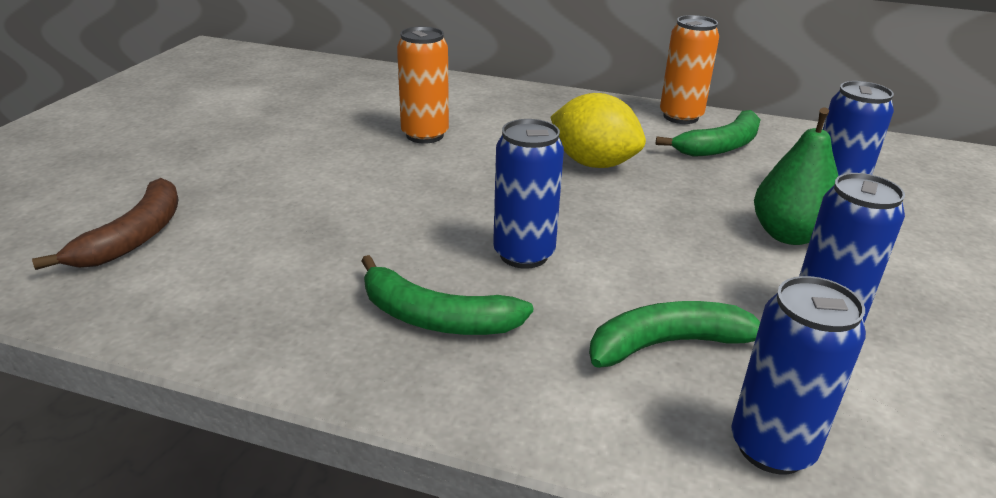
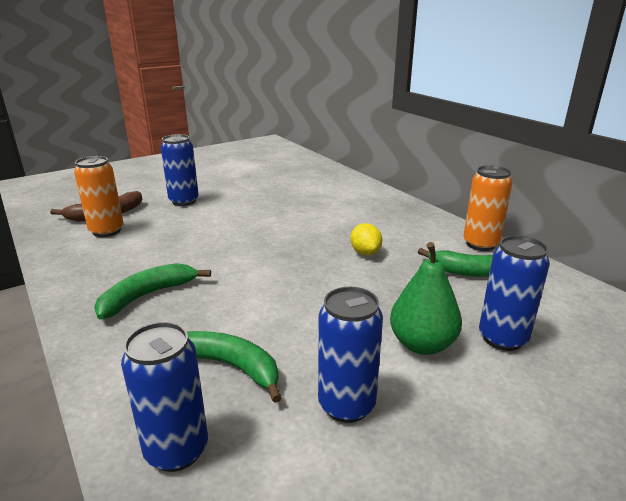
camera: 40 degrees right, 5 degrees down
(425, 135) = (296, 208): orange can -> orange can (107, 231)
(435, 317) = (147, 296): green banana -> green banana turned 75 degrees clockwise
(523, 254) = (238, 285): blue can -> blue can (184, 201)
(593, 163) = (365, 252): yellow lemon -> yellow lemon, size x0.59

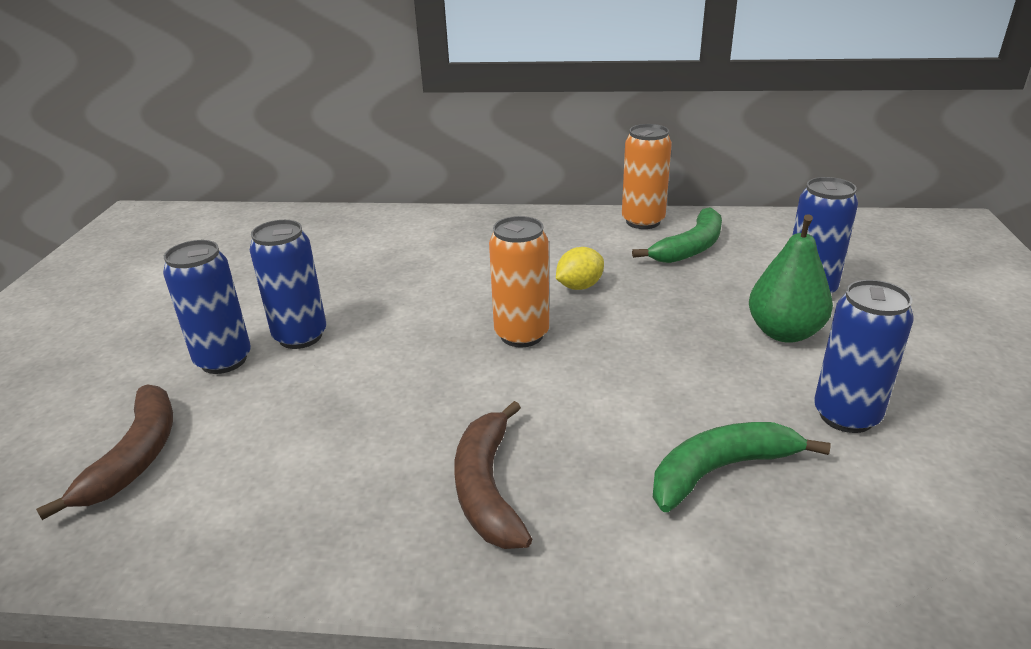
camera: 50 degrees left, 5 degrees up
(107, 231) = (208, 472): orange can -> orange can (521, 335)
(147, 296) = (488, 487): green banana -> brown banana
(176, 450) = (847, 560): blue can -> blue can (300, 336)
(365, 252) = (579, 286): yellow lemon -> yellow lemon turned 60 degrees counterclockwise

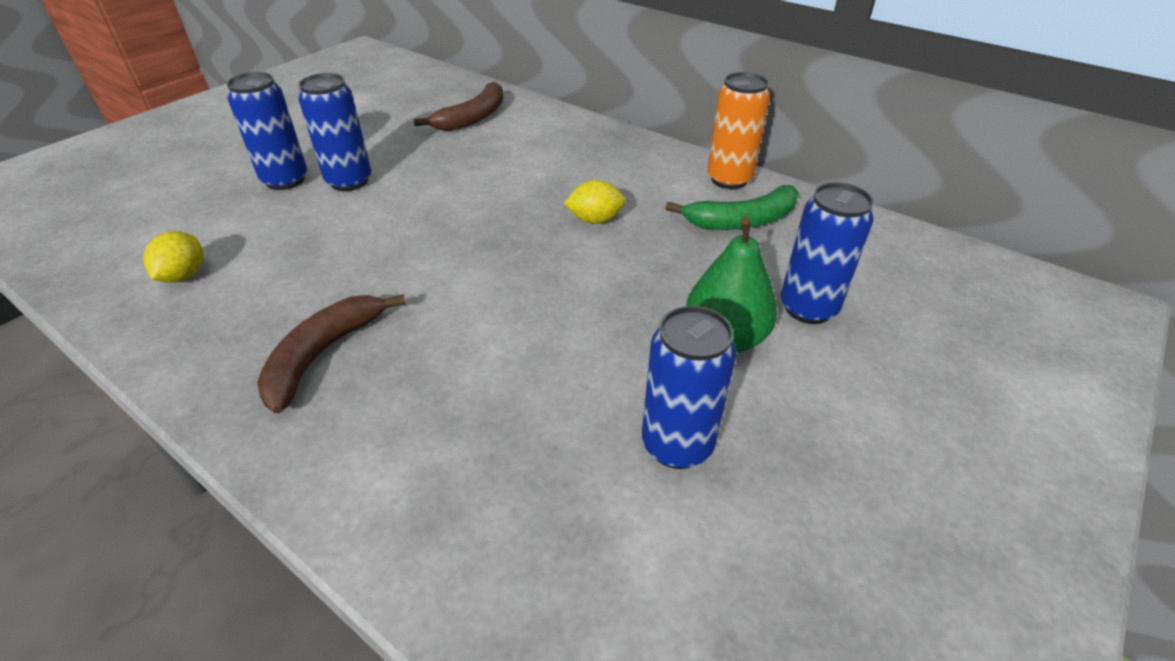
camera: 30 degrees right, 10 degrees up
(135, 456) = (165, 227): brown banana -> brown banana (473, 117)
(231, 490) = (183, 275): none -> yellow lemon
(521, 335) = (497, 243): orange can -> none
(721, 470) = (501, 433): green banana -> none

